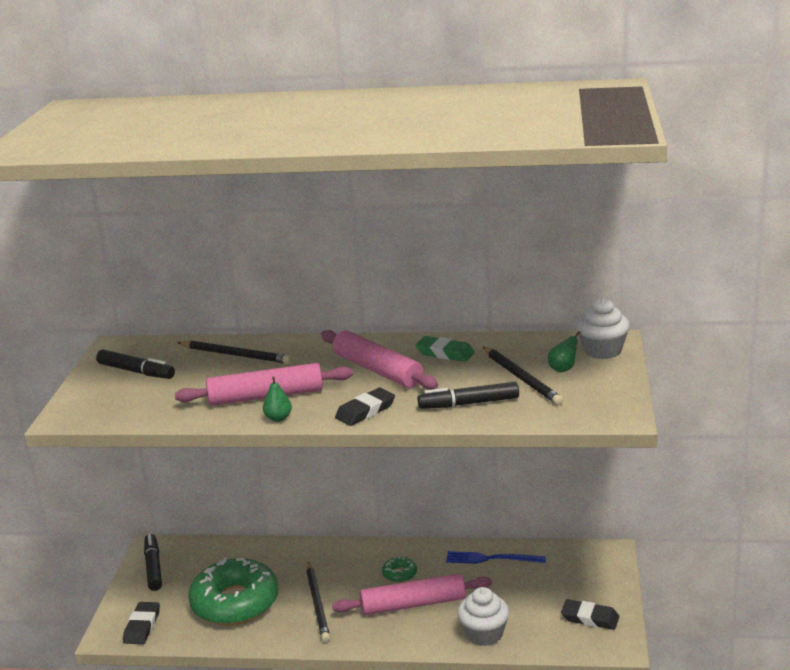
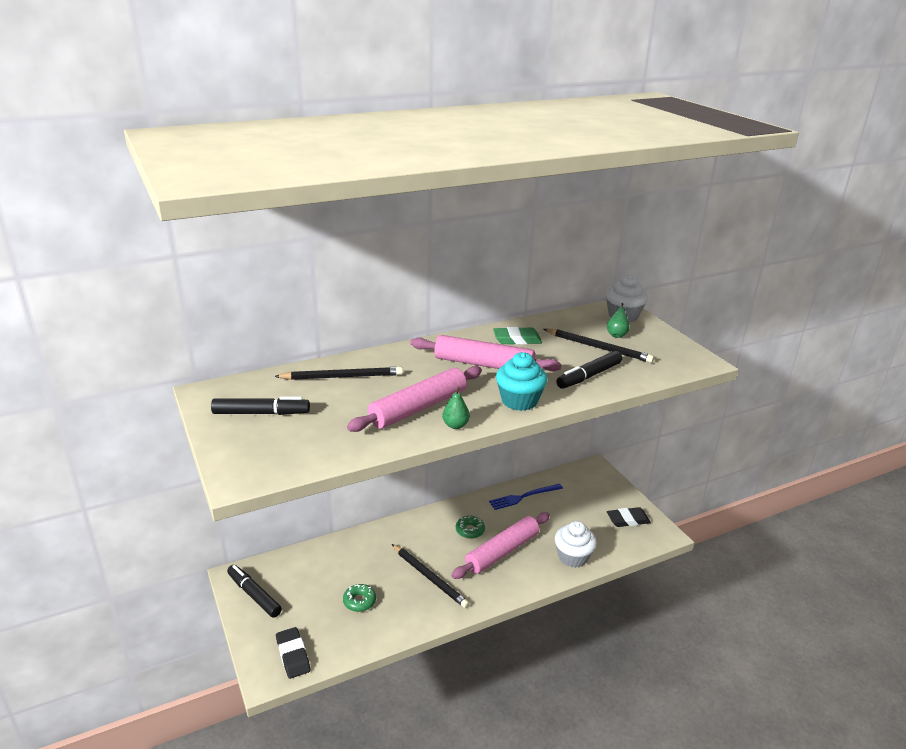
camera: 35 degrees left, 5 degrees up
(235, 603) = (359, 601): green donut -> green donut, size x0.40
(365, 411) = (519, 401): black eraser -> turquoise cupcake

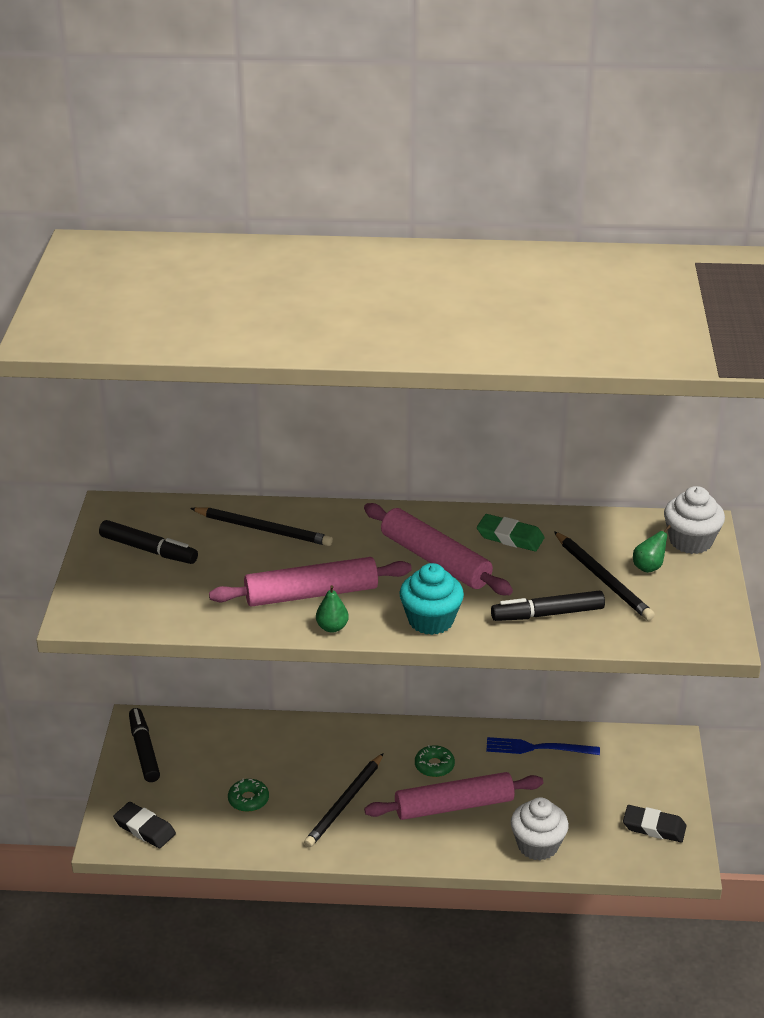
camera: 30 degrees right, 5 degrees up
(293, 655) = (144, 828): black eraser -> black eraser turned 60 degrees counterclockwise
(430, 577) = (344, 803): black pencil -> black pencil turned 45 degrees clockwise

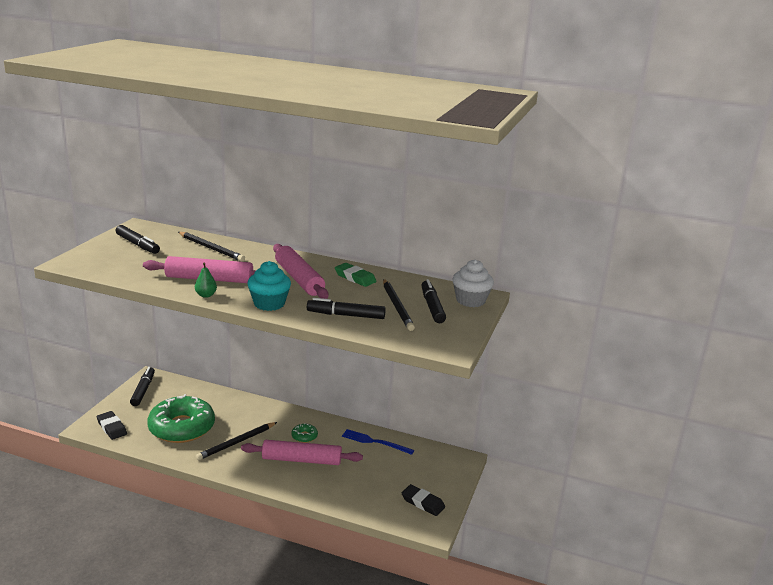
camera: 15 degrees right, 10 degrees down
(248, 800) = (182, 427): green donut -> green donut, size x2.49
(537, 845) = (339, 494): white cupcake -> none
(648, 567) = (432, 307): green pear -> black marker

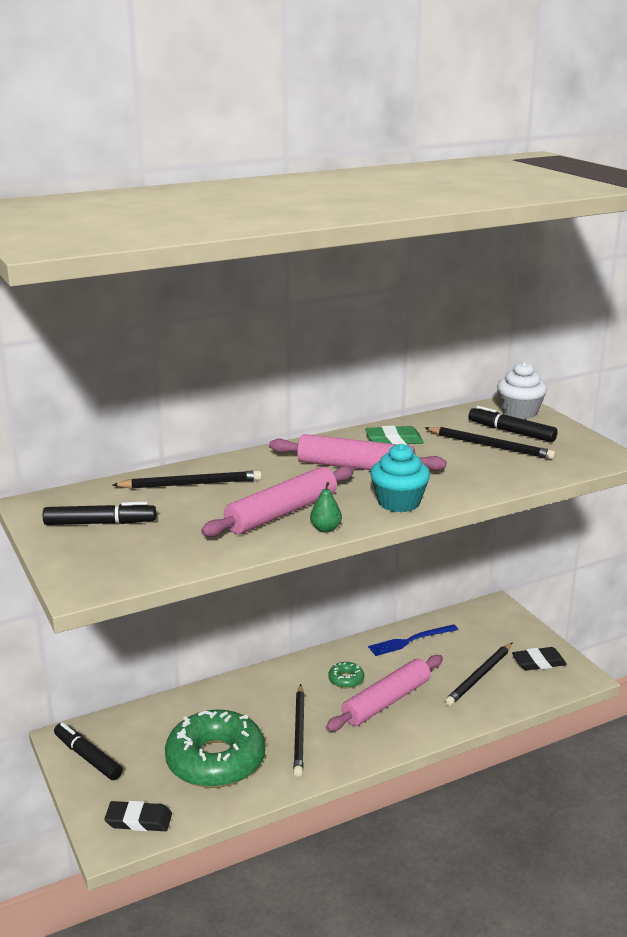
camera: 45 degrees left, 0 degrees up
(346, 315) = (480, 475): black marker -> none
(373, 484) = (479, 676): none -> black pencil

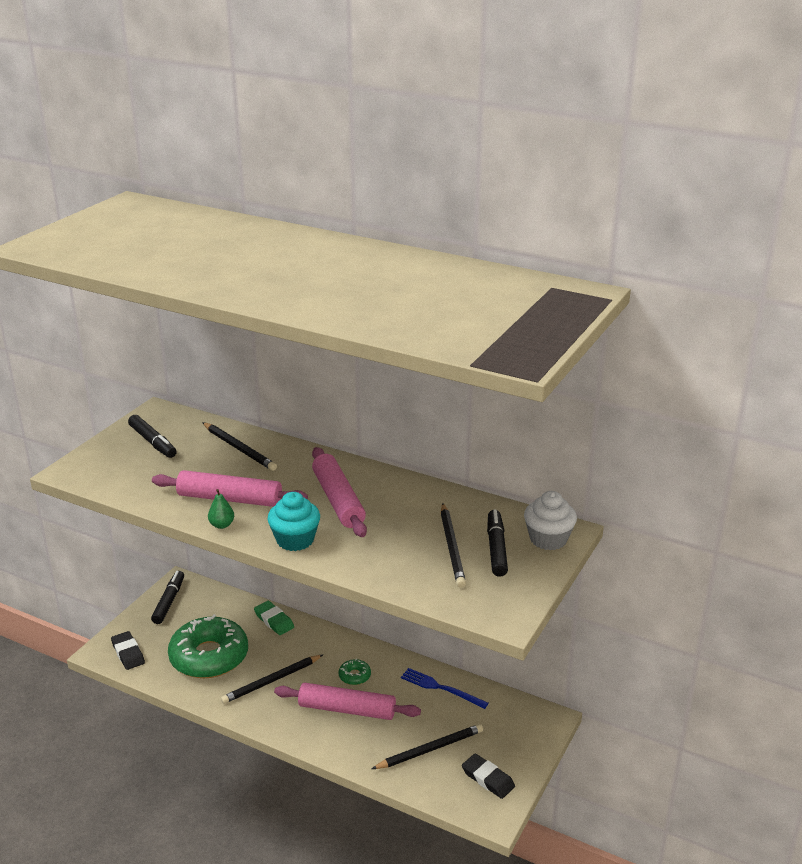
camera: 55 degrees right, 5 degrees up
(394, 440) = (408, 499): green eraser -> green eraser (274, 620)
(479, 676) = (430, 749): black pencil -> black pencil turned 150 degrees clockwise

